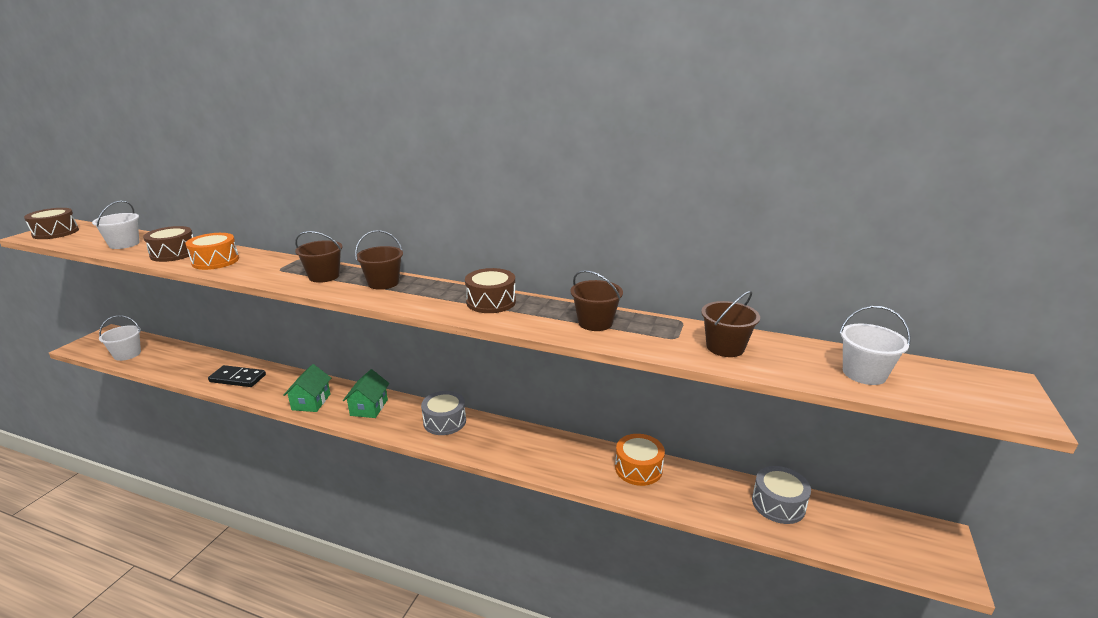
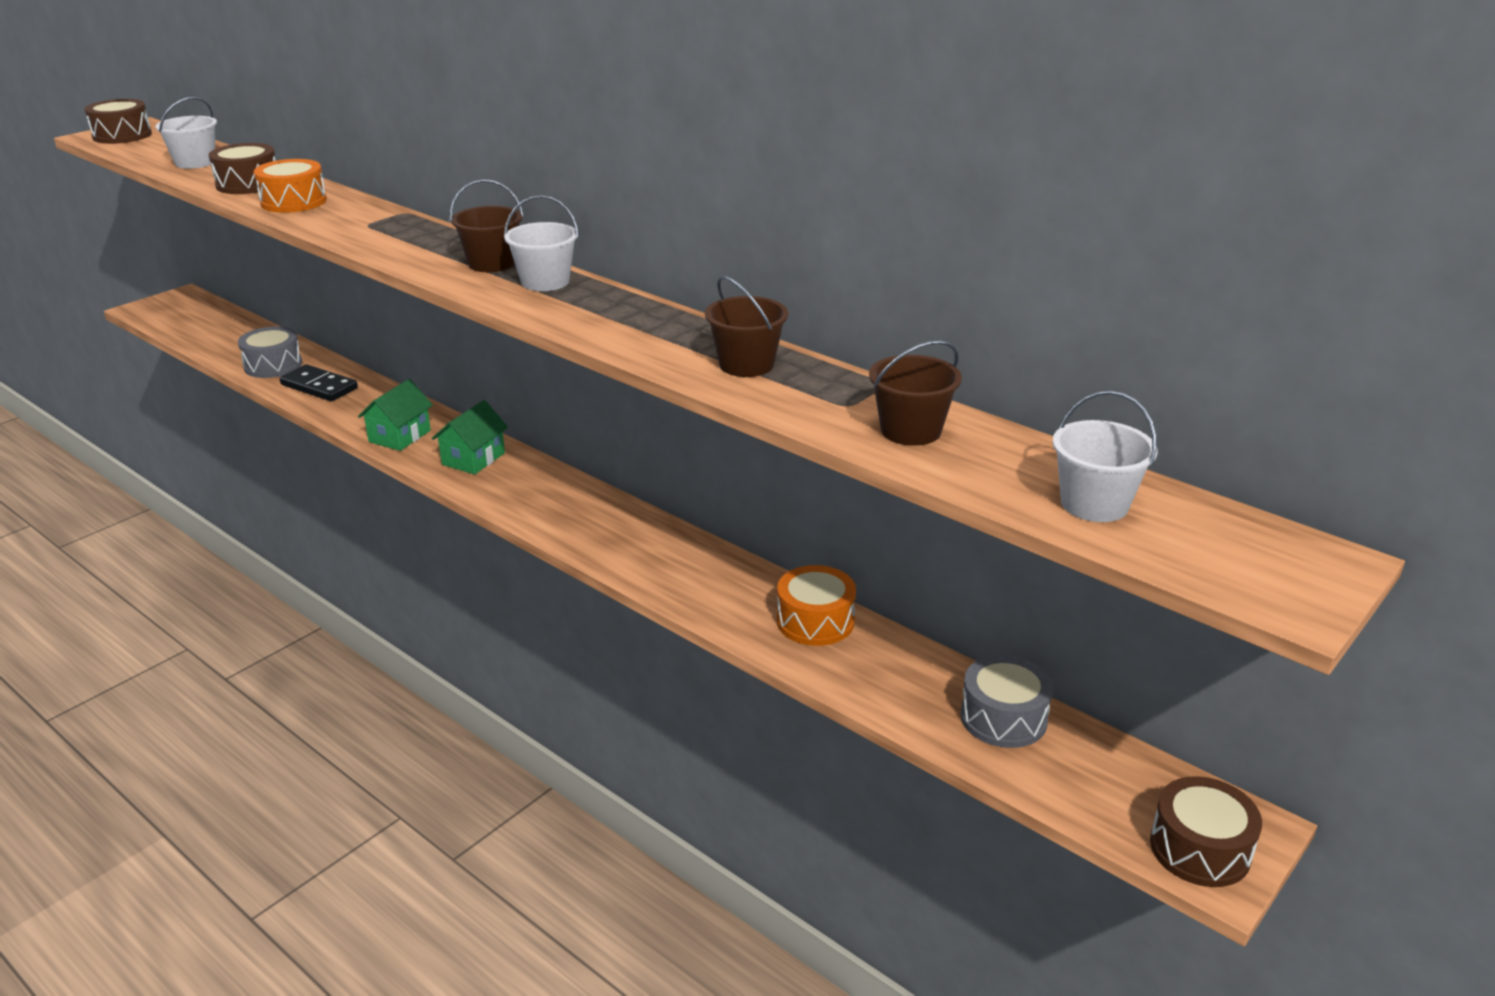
camera: 20 degrees right, 5 degrees up
(127, 354) = (195, 329): white bucket -> white bucket (545, 282)
(324, 276) = (419, 242): brown bucket -> none
(444, 421) = (568, 498): grey drum -> grey drum (273, 365)
(491, 302) = (620, 312): brown drum -> brown drum (1200, 849)

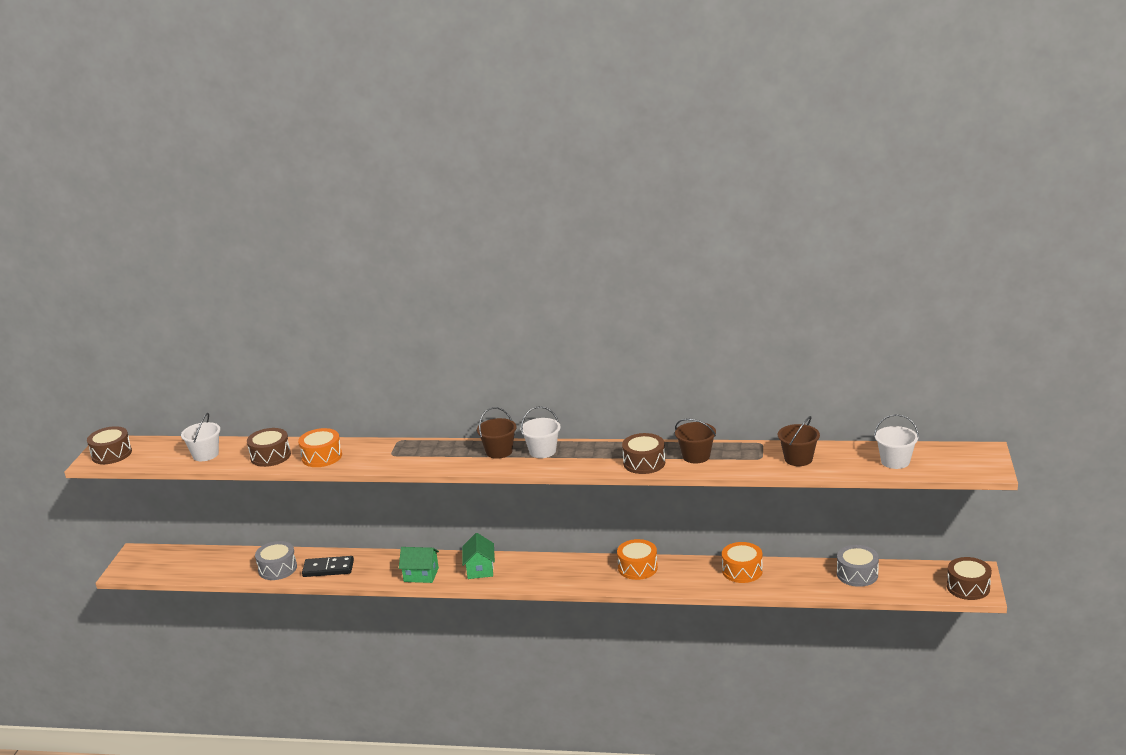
camera: 30 degrees left, 5 degrees down
(400, 436) = (421, 575): green house -> green house turned 75 degrees counterclockwise
(653, 345) = (644, 463): none -> brown drum
(669, 546) = (637, 568): none -> orange drum

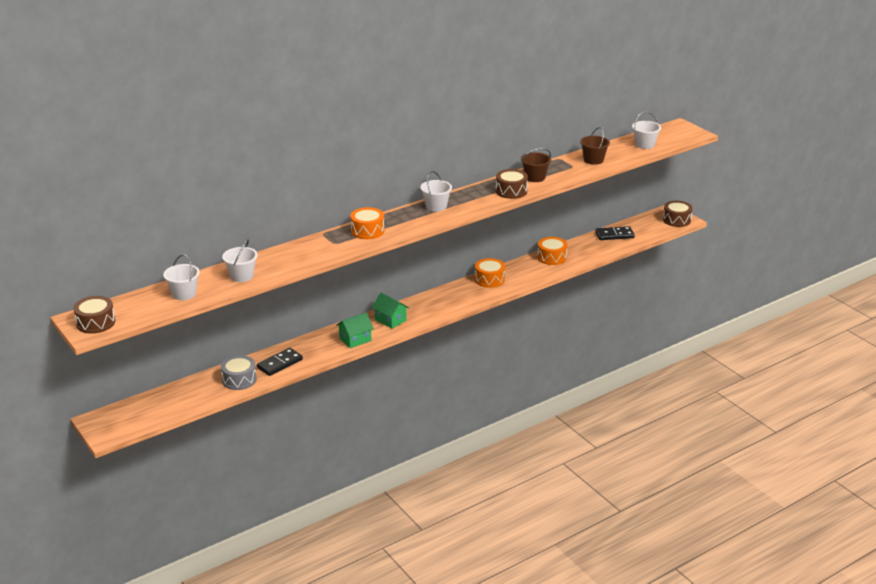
camera: 45 degrees left, 5 degrees up
(270, 456) = (241, 276): brown drum -> white bucket
(322, 456) = (284, 262): orange drum -> orange drum (367, 231)
(499, 451) = (407, 216): brown bucket -> none
(857, 574) = (614, 235): grey drum -> black domino

